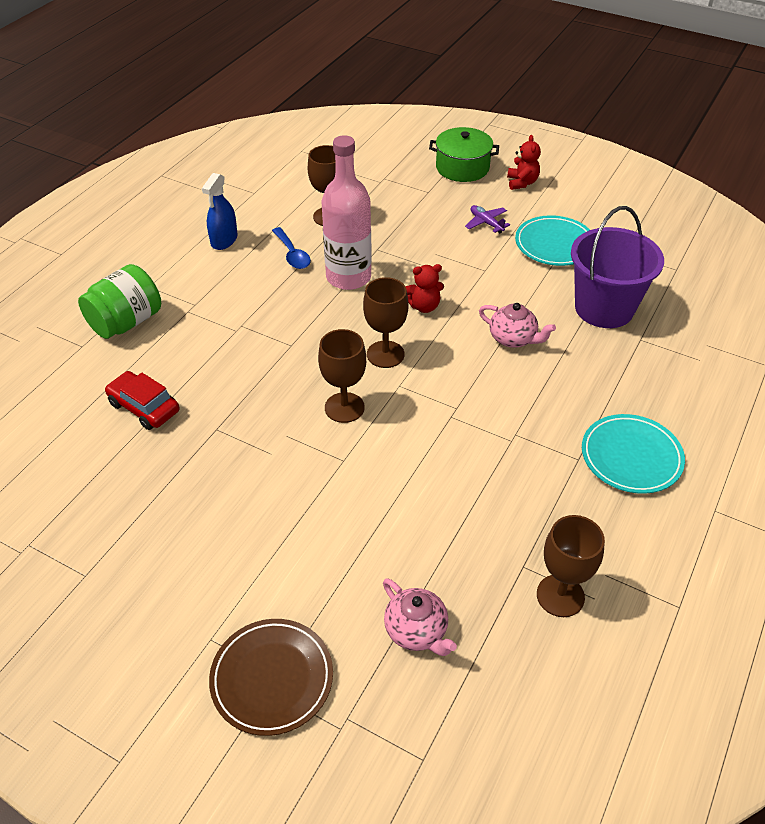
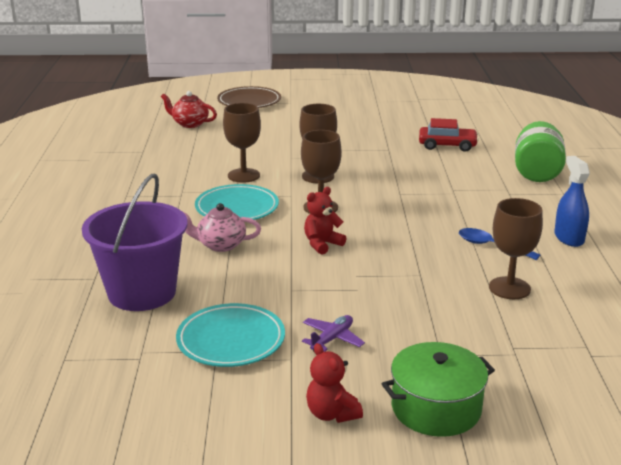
camera: 150 degrees right, 20 degrees down
(348, 277) = (416, 245): pink bottle -> none
(416, 631) = (190, 124): pink teapot -> red teapot
(486, 223) = (332, 339): purple plane -> purple plane turned 75 degrees counterclockwise
(560, 595) = (115, 148): brown goblet -> brown goblet (243, 175)
(631, 457) = (84, 206): turquoise plate -> turquoise plate (237, 208)

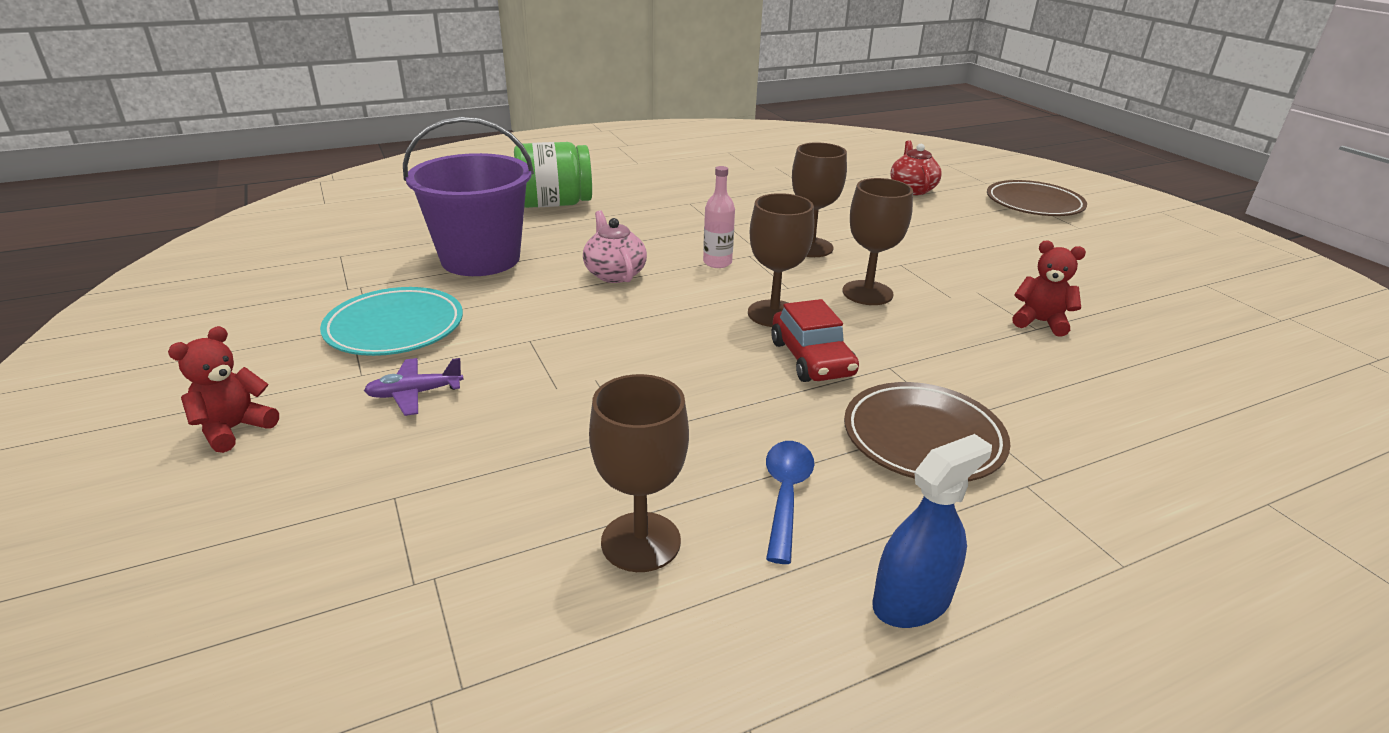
camera: 65 degrees right, 5 degrees up
(237, 208) = (717, 262): turquoise plate -> pink bottle
(322, 244) = (667, 336): red teddy bear -> red teddy bear (1040, 322)
(332, 339) = (415, 394): purple plane -> purple plane turned 150 degrees clockwise
(436, 408) = (244, 517): green pot -> none
(447, 145) = (1138, 380): red car -> red car (812, 359)
(465, 204) = (923, 438): none -> brown plate
(537, 172) = (1175, 509): green jar -> green jar (554, 204)

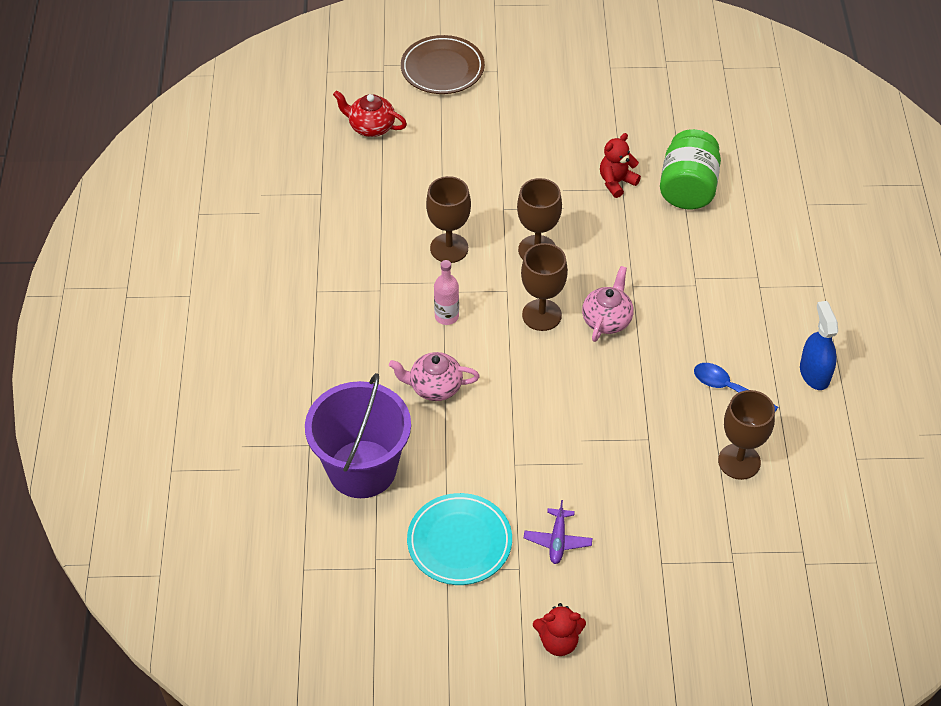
camera: 65 degrees left, 20 degrees up
(234, 429) = (558, 641): red teddy bear -> red teddy bear turned 60 degrees counterclockwise
(554, 204) = (265, 390): green jar -> green jar (688, 188)
(812, 359) = (607, 320): red car -> pink teapot
(923, 438) = (706, 307): brown plate -> none

